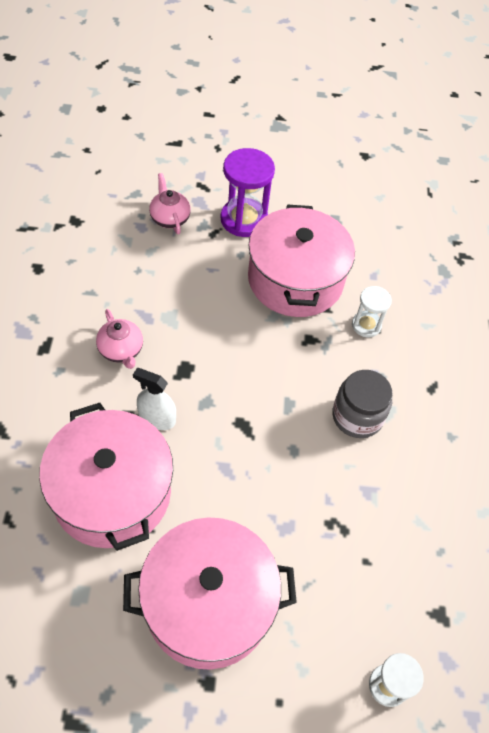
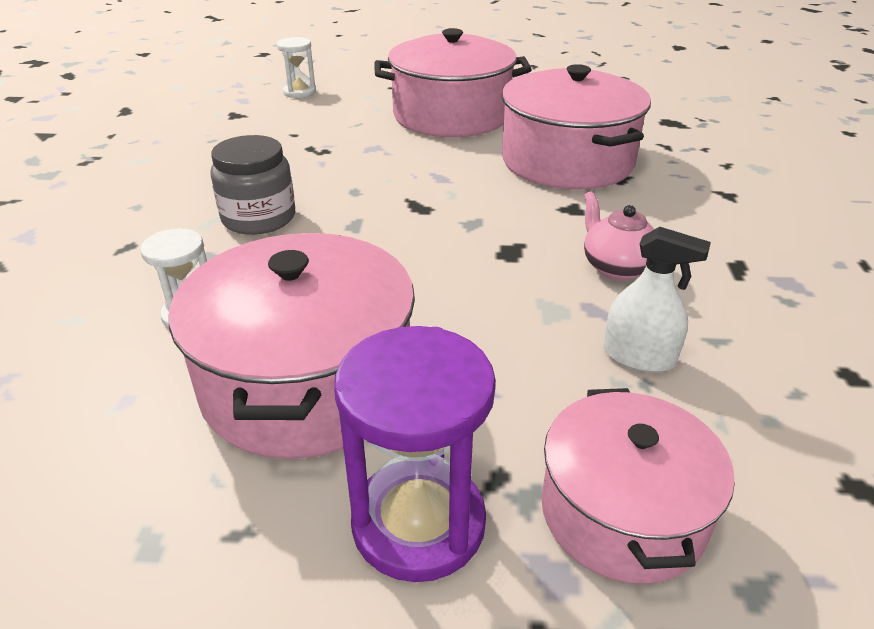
camera: 175 degrees left, 20 degrees down
(157, 418) = (536, 209): white spray bottle -> white spray bottle (639, 357)
(169, 218) = (622, 512): pink teapot -> pink pot

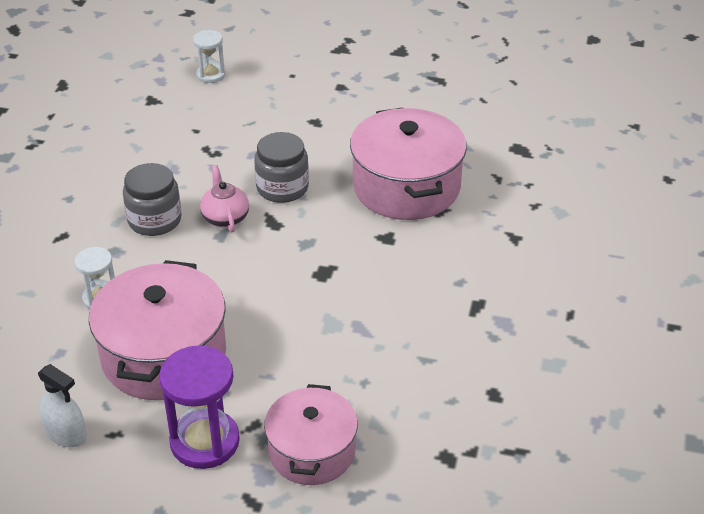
camera: 10 degrees right, 5 degrees up
(417, 174) = (282, 188): none -> grey jar
(451, 116) = (332, 120): pink pot -> none
(616, 267) = (391, 295): pink teapot -> pink teapot (225, 217)
(639, 357) = (369, 364): white spray bottle -> white spray bottle (66, 434)

